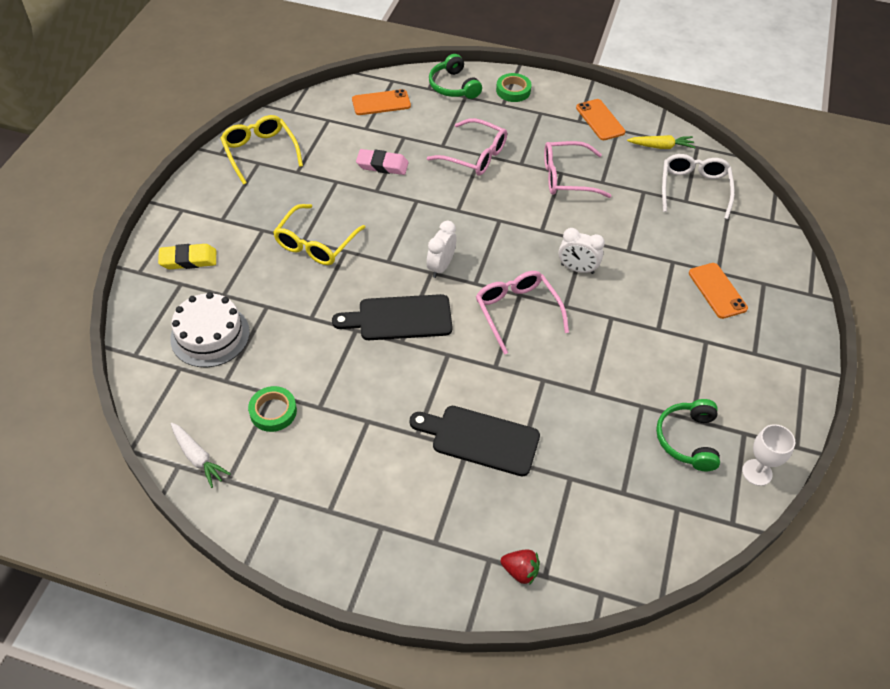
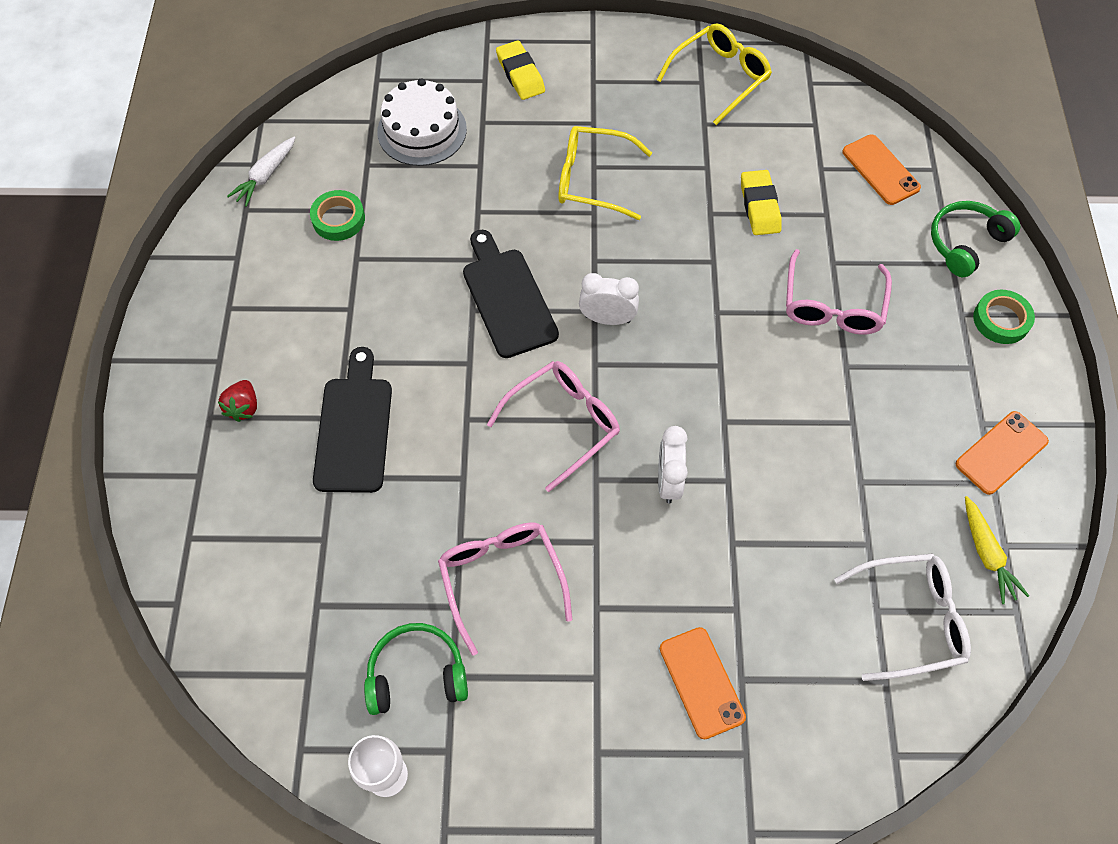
camera: 75 degrees right, 10 degrees up
(382, 165) = (759, 206): pink eraser -> yellow eraser
(520, 571) = (189, 510): red strawberry -> red strawberry (243, 407)
(566, 177) = (845, 430): pink glasses -> pink glasses (501, 578)
(717, 291) = (701, 682): orange phone -> orange phone turned 75 degrees counterclockwise

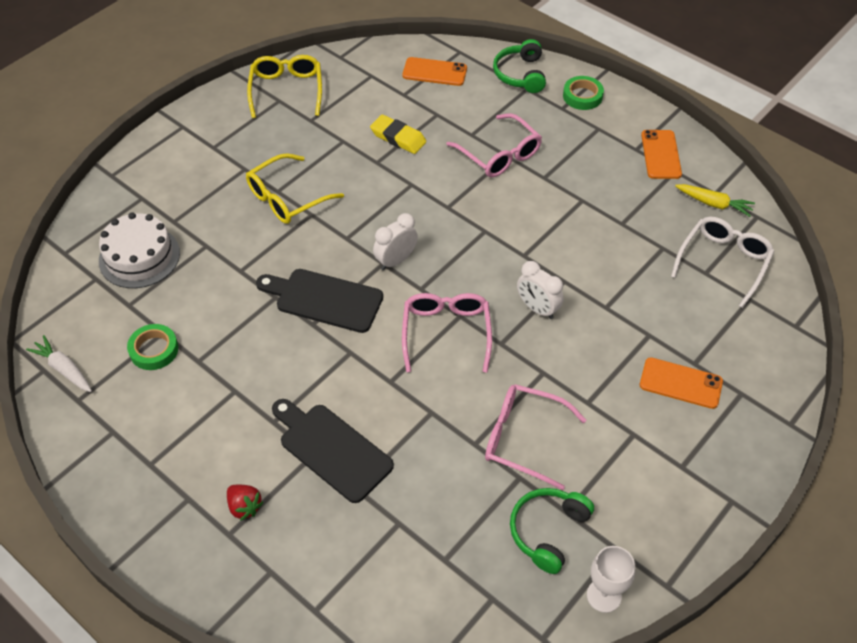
camera: 50 degrees left, 10 degrees down
(266, 176) = (64, 369): white carrot -> white carrot turned 150 degrees clockwise
(520, 74) = (161, 177): yellow eraser -> none

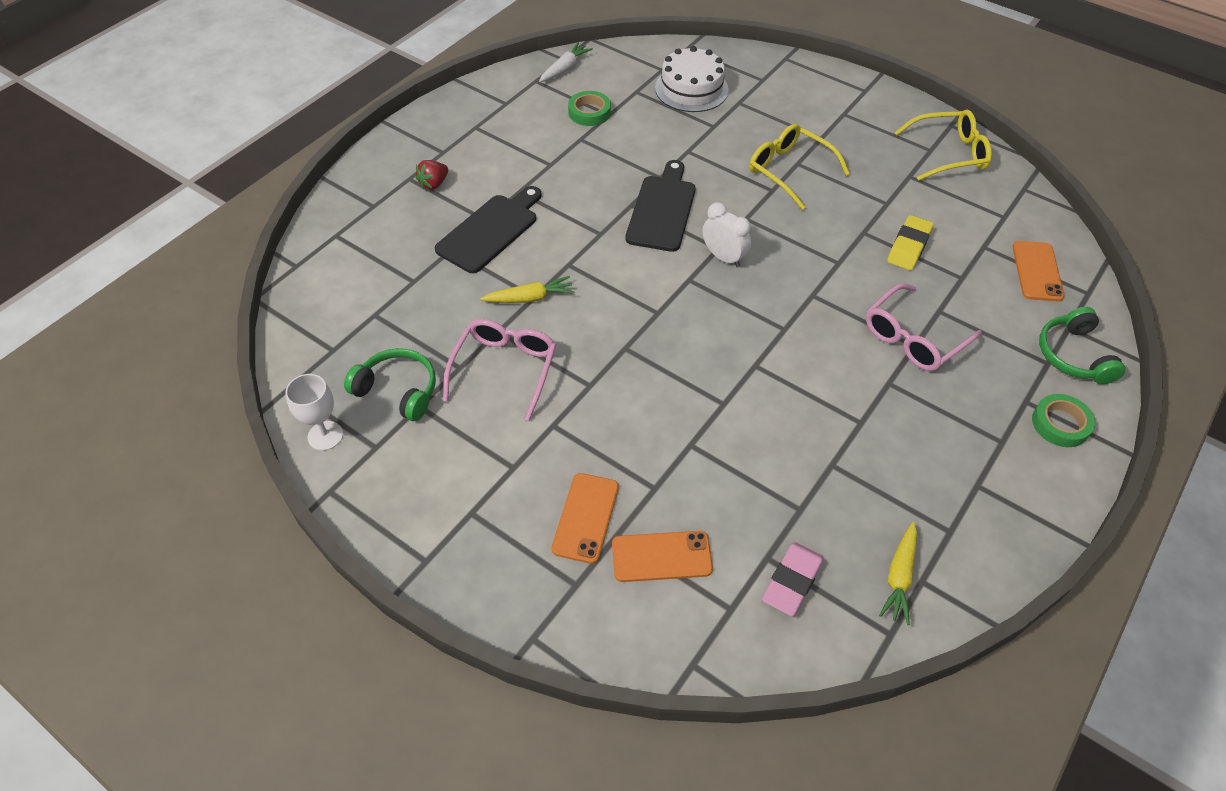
camera: 85 degrees right, 0 degrees up
(433, 416) = (529, 298): none -> yellow carrot
(446, 332) = (634, 302): pink glasses -> none
(520, 74) = (1073, 355): green headphones -> green headphones turned 90 degrees counterclockwise
(537, 308) = (677, 378): white clock -> none
(661, 154) = (977, 515): orange phone -> orange phone (661, 557)
(724, 262) = (792, 581): white glasses -> pink eraser

